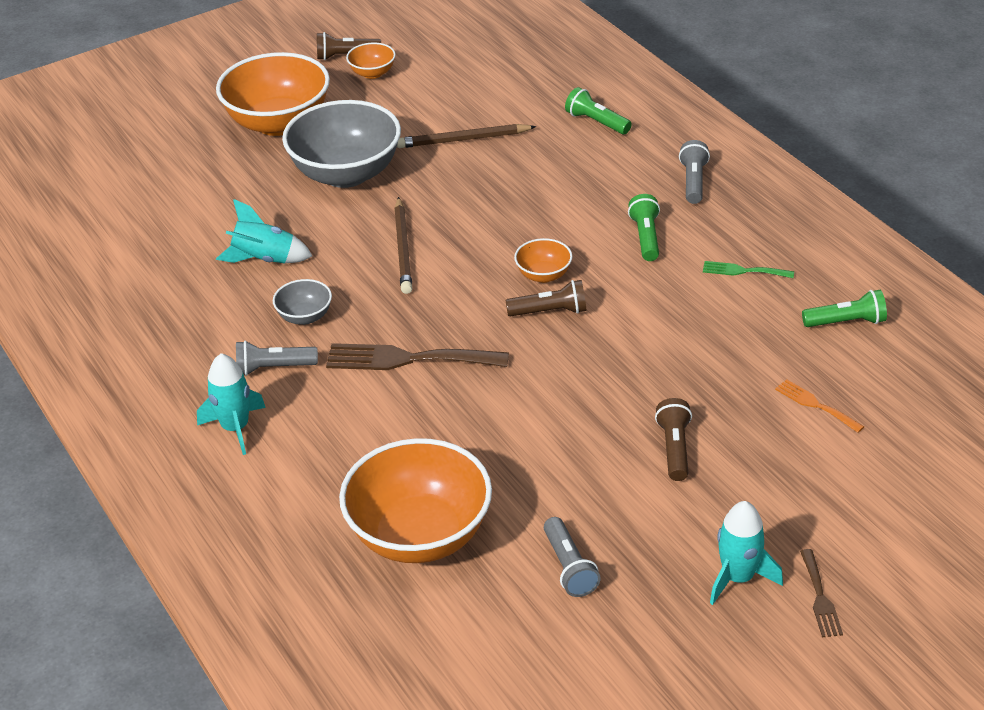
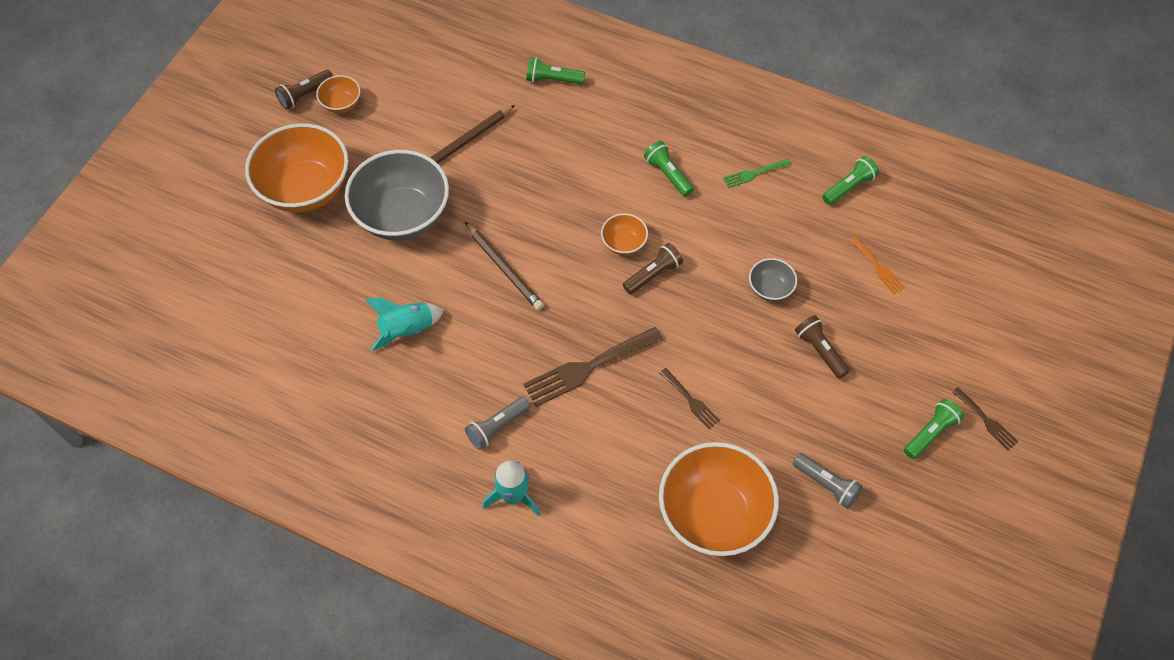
camera: 35 degrees left, 20 degrees up
(305, 317) = (482, 368): grey bowl -> grey bowl (770, 289)
(489, 430) = (691, 400): none -> brown fork
(693, 182) = (662, 107): grey flashlight -> none
(738, 577) = (930, 433): turquoise rocket -> green flashlight
(815, 405) = (878, 267): orange fork -> orange fork turned 135 degrees counterclockwise

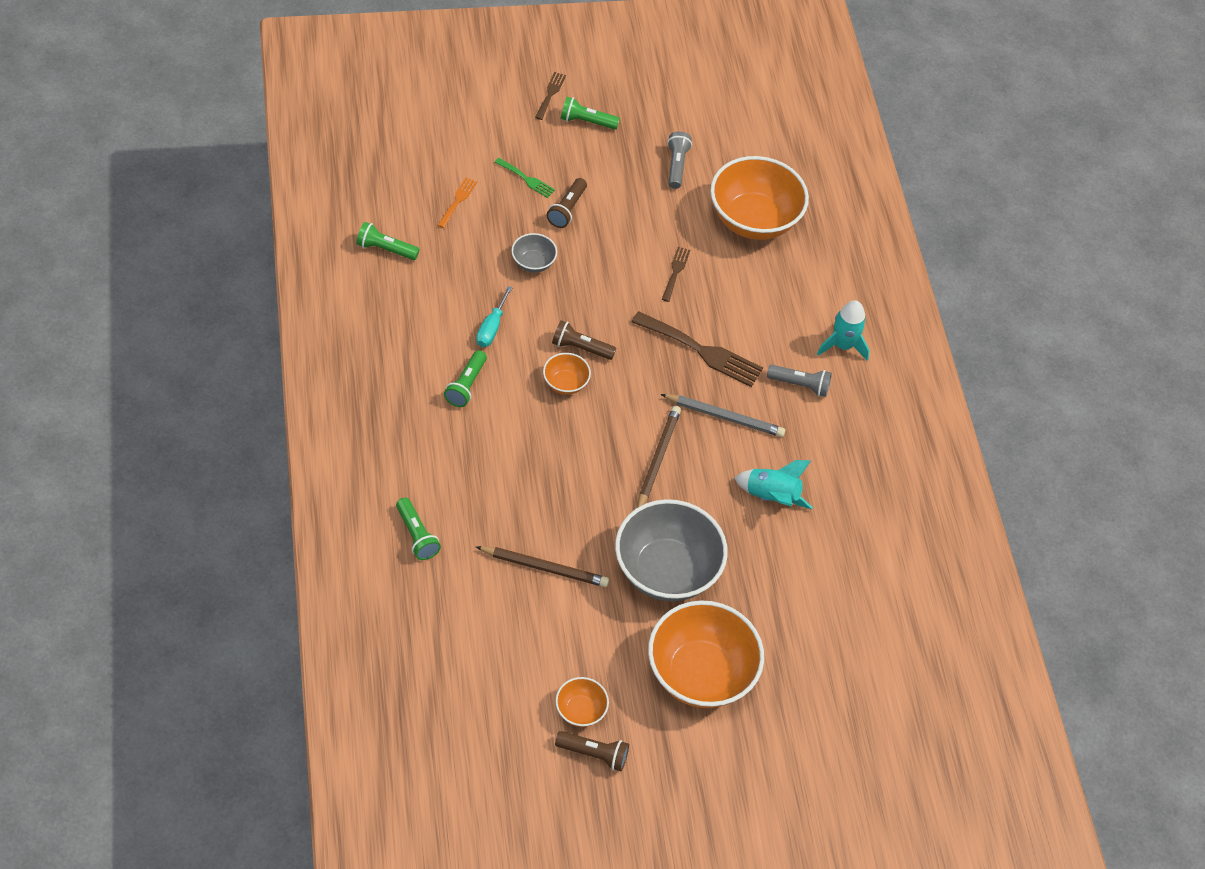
camera: 130 degrees left, 5 degrees down
(508, 343) = (724, 417): none -> grey pencil
(716, 220) = (491, 328): none -> turquoise screwdriver
(753, 174) = (419, 322): green fork -> green fork (527, 179)

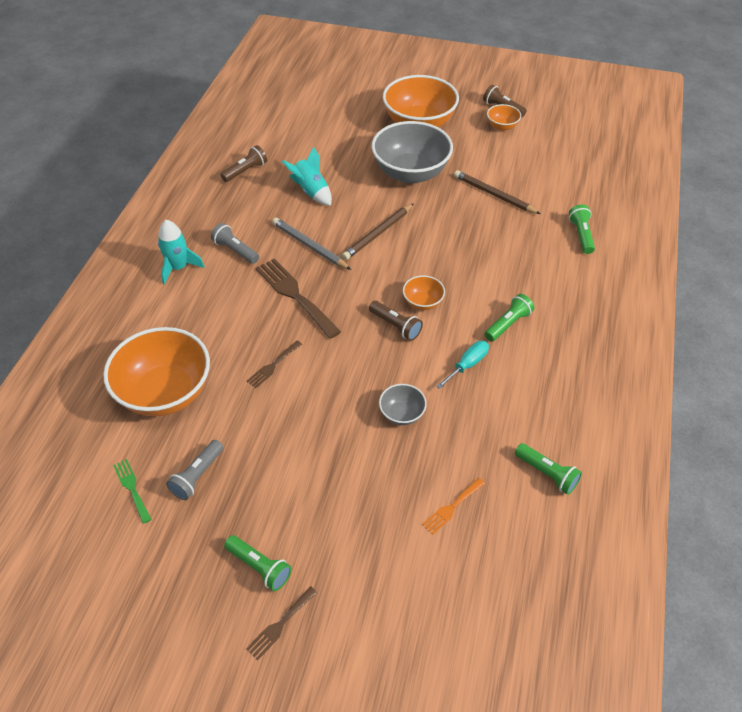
camera: 150 degrees left, 5 degrees down
(527, 179) = (365, 510): green fork -> green fork (132, 488)
(567, 209) = (340, 460): brown flashlight -> brown flashlight (245, 171)

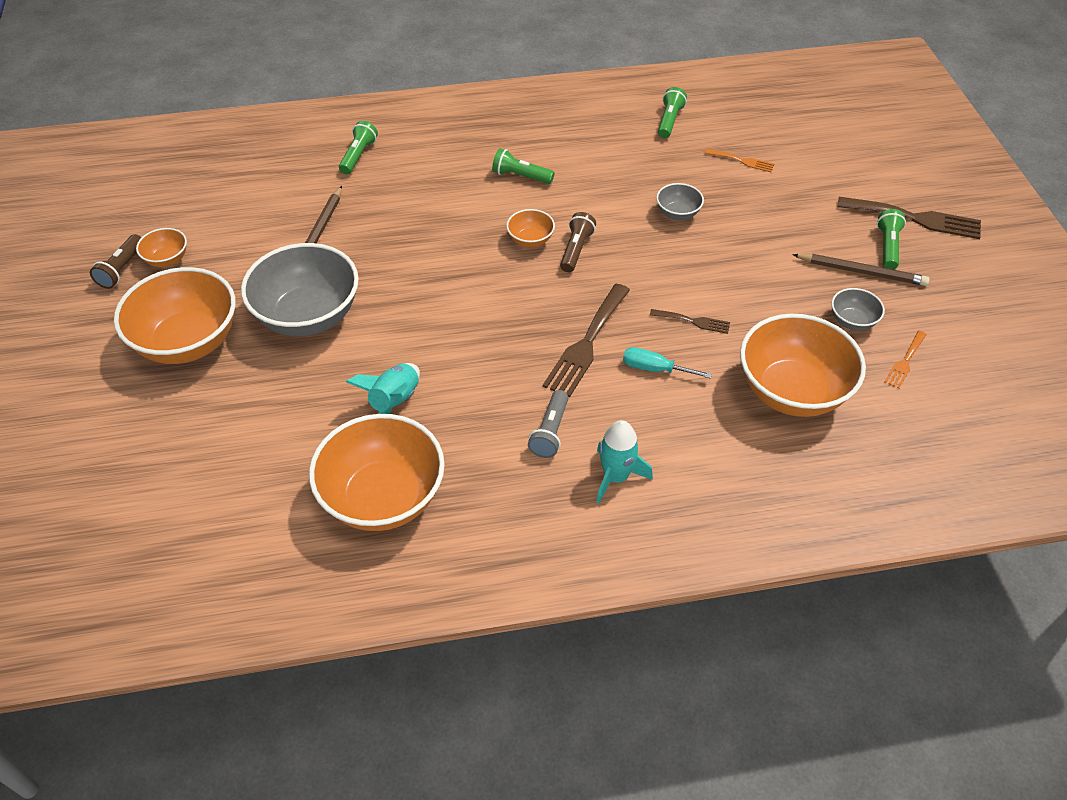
camera: 115 degrees left, 0 degrees up
(132, 488) = (905, 362): green fork -> orange fork
(197, 476) = (852, 321): grey flashlight -> grey bowl
(245, 171) = (383, 498): brown flashlight -> orange bowl
(280, 625) = (915, 218): brown fork -> brown fork, size x1.92
(309, 246) = (499, 362): grey pencil -> none
(378, 234) = (442, 309): brown pencil -> brown pencil (861, 272)
(467, 365) = (590, 189): turquoise screwdriver -> turquoise screwdriver (654, 369)
(581, 235) = (358, 155): green flashlight -> green flashlight turned 135 degrees clockwise

